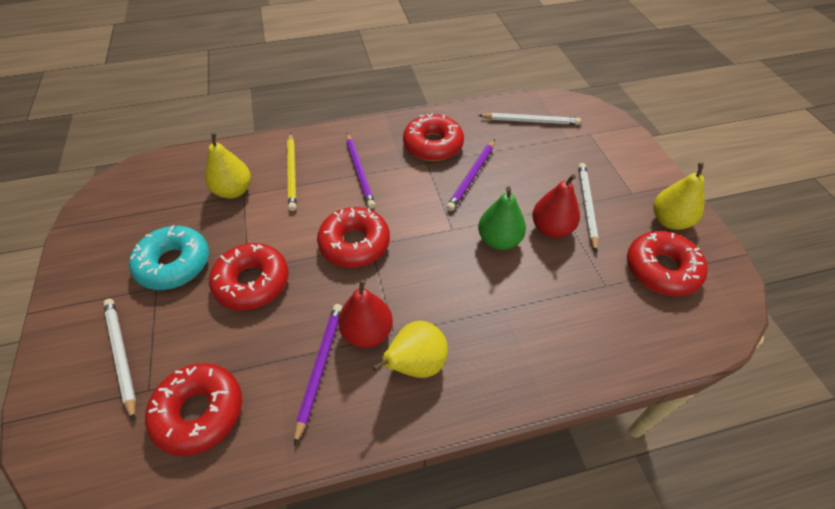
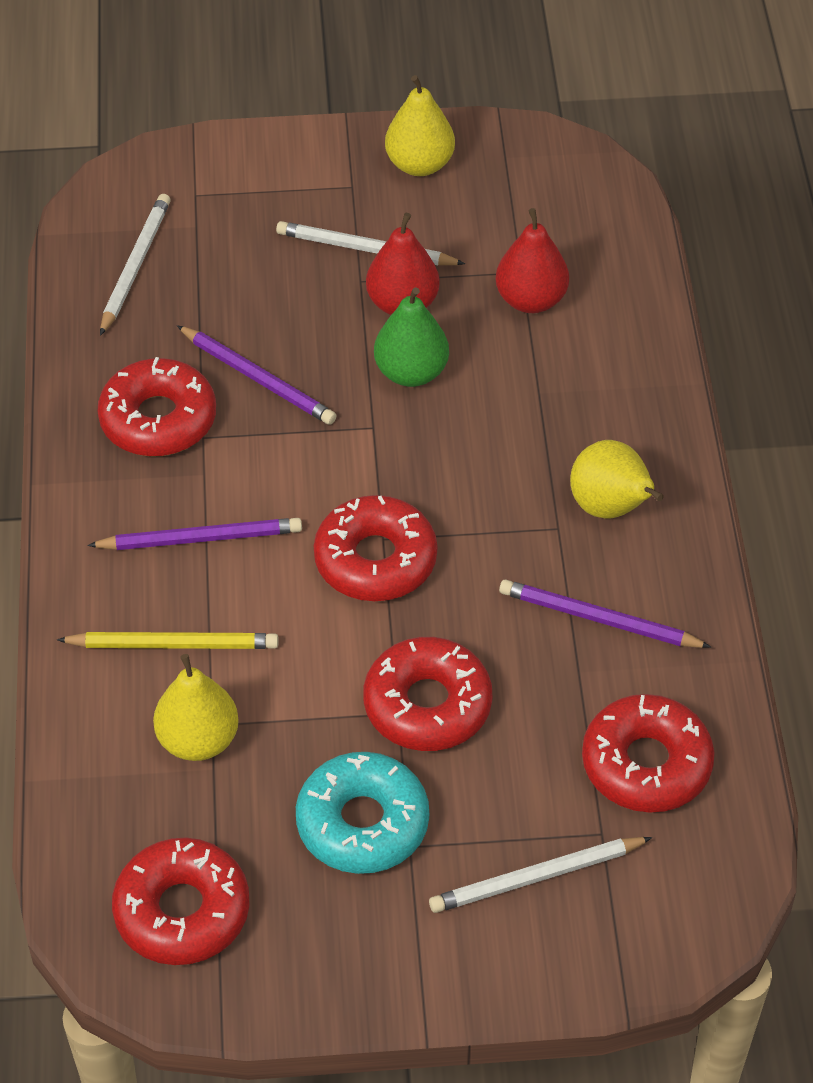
camera: 80 degrees left, 0 degrees up
(367, 332) = (550, 558): red pear -> red pear (531, 300)
(661, 269) = (506, 204): red donut -> red donut (182, 911)

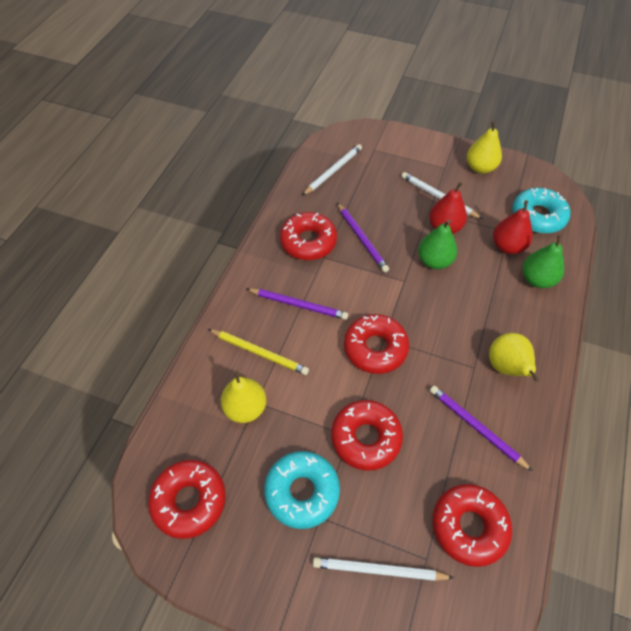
camera: 25 degrees right, 5 degrees up
(563, 224) = (538, 216): none -> turquoise donut
(605, 341) = (537, 279): none -> green pear

